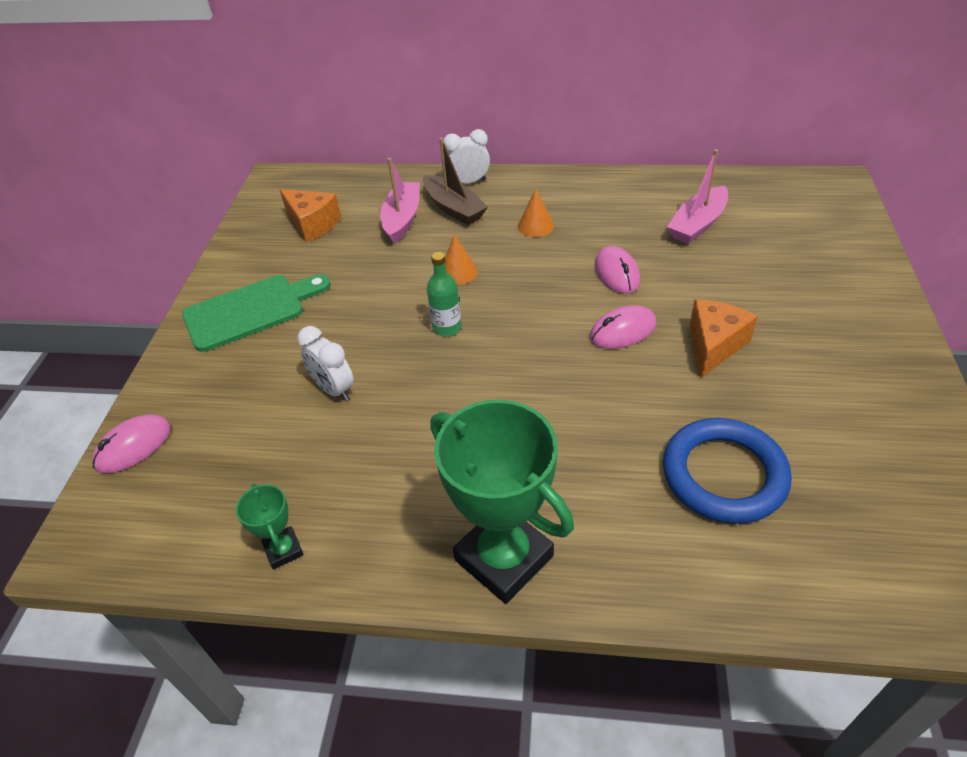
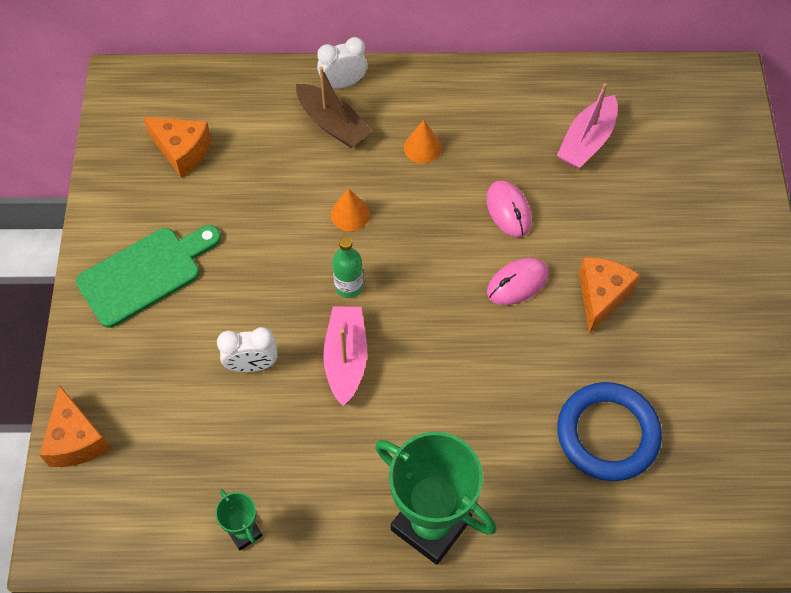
camera: 10 degrees left, 15 degrees up
(133, 446) = (76, 440): pink mouse -> orange cheese
(334, 389) = (252, 365): white clock -> white clock turned 45 degrees counterclockwise
(402, 219) = (279, 141): pink boat -> pink boat (346, 358)

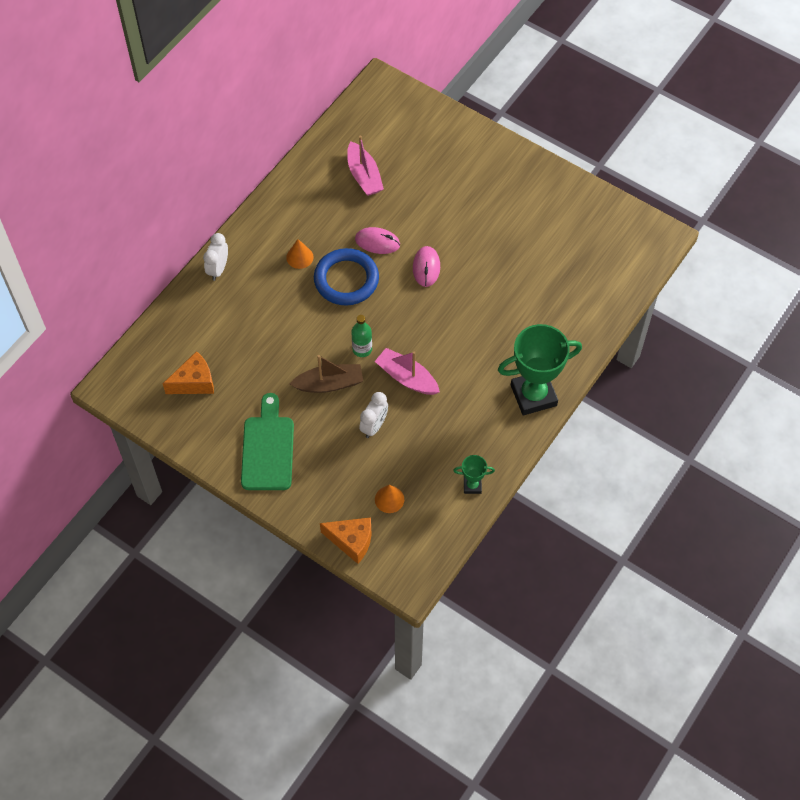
camera: 55 degrees left, 0 degrees up
(333, 124) = (243, 292): brown boat -> brown boat (329, 384)
(350, 214) = (314, 320): orange cone -> orange cone (389, 499)
(601, 296) = (465, 234): orange cheese -> none
(607, 434) = (545, 284): blue ring -> blue ring (346, 280)

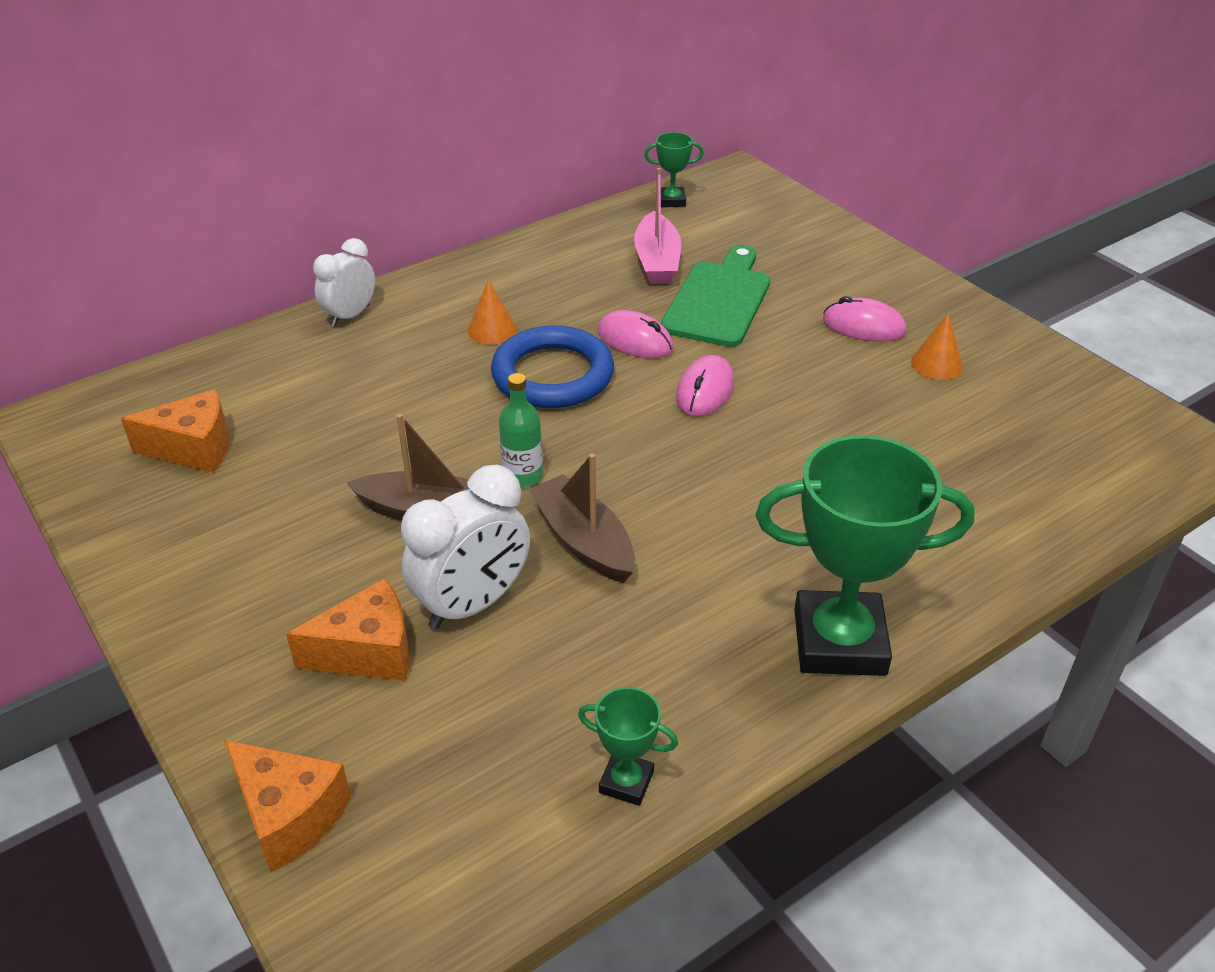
camera: 20 degrees right, 20 degrees down
(268, 449) = (242, 584): green cutting board -> green cutting board (719, 300)
(342, 463) = (368, 652): none -> orange cheese
(351, 120) = (672, 201): none -> green trophy
(374, 426) = (472, 604): white clock -> white clock, size x1.52
(389, 499) = (424, 752): orange cone -> orange cone (936, 364)
(406, 377) = (584, 541): pink boat -> brown boat
(490, 196) = (863, 326): none -> pink mouse

